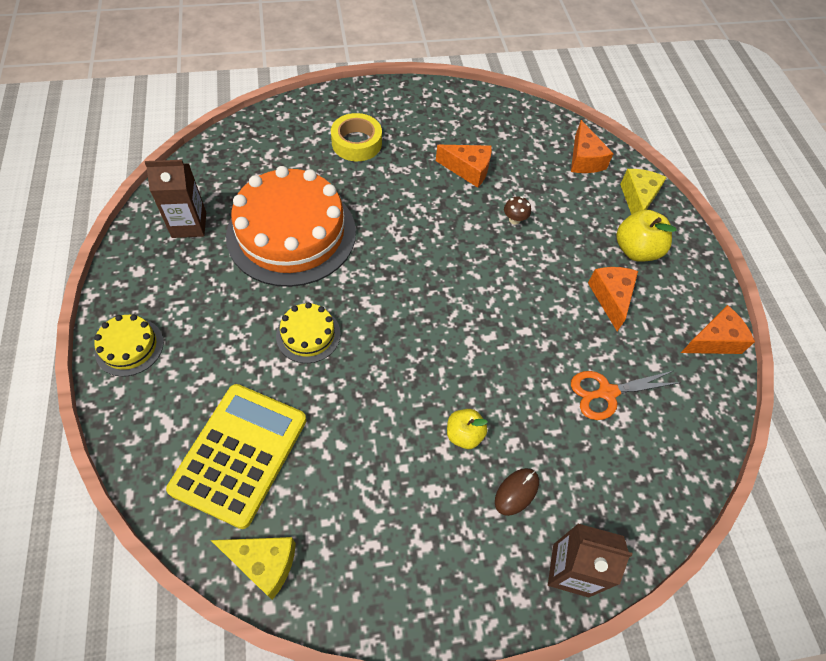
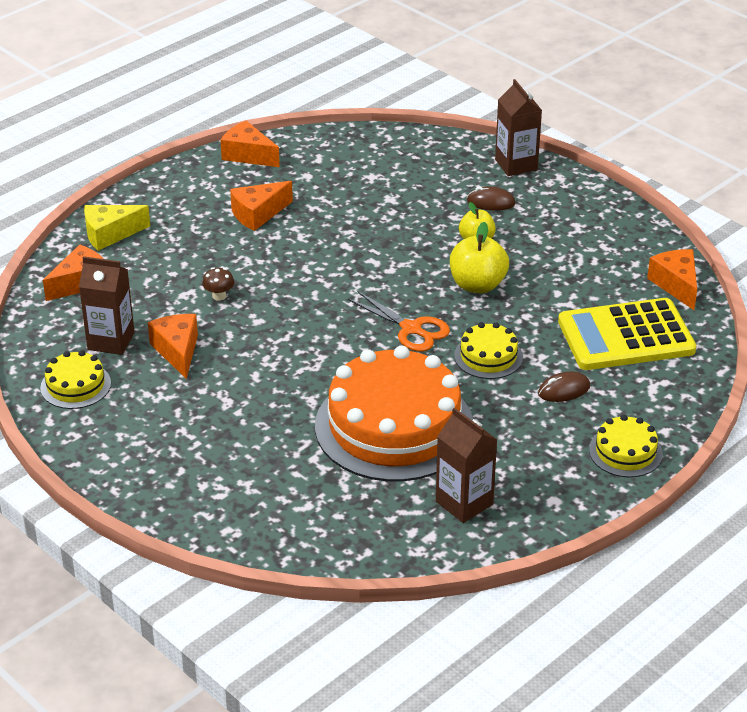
camera: 120 degrees left, 20 degrees down
(226, 356) = (564, 390): none -> brown mouse
(263, 563) = (676, 285): yellow cheese -> orange cheese
(356, 143) = (217, 448): yellow tape -> none
(472, 113) = (75, 385): none -> yellow cake
(505, 145) = (111, 341): none -> brown carton
(607, 392) = (359, 189): orange scissors -> orange scissors (411, 329)
(636, 250) = (184, 217): yellow apple -> yellow apple (477, 285)

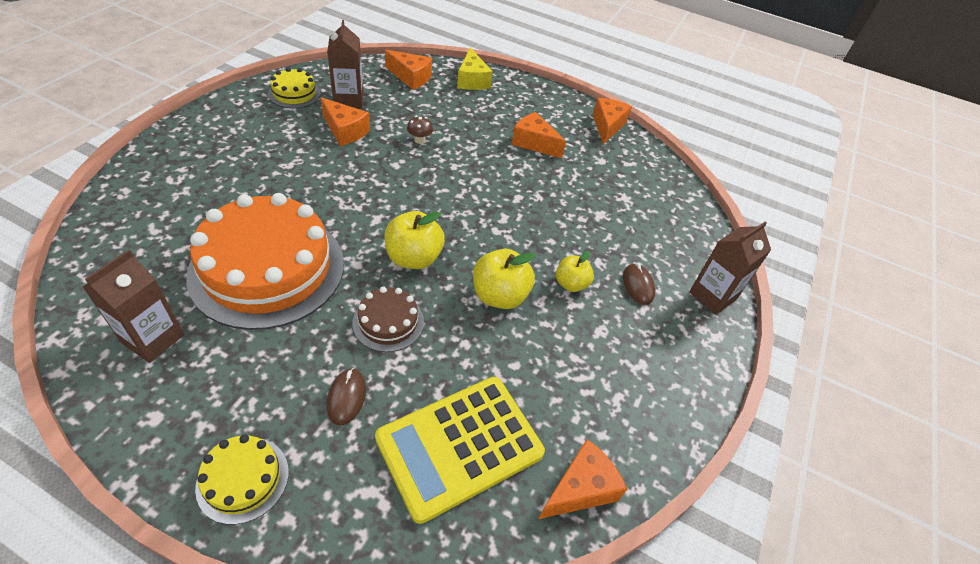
camera: 65 degrees right, 10 degrees up
(110, 234) = (472, 80): yellow cheese -> yellow cheese turned 150 degrees counterclockwise
(177, 351) = (345, 131): orange cheese -> orange cheese turned 75 degrees clockwise
(411, 329) = (414, 258): orange scissors -> yellow apple
(488, 356) = (388, 322): yellow cake -> brown cake
(564, 390) = (346, 397): brown mouse -> brown mouse turned 45 degrees clockwise
(626, 336) = (460, 446): yellow calculator -> yellow calculator turned 90 degrees counterclockwise

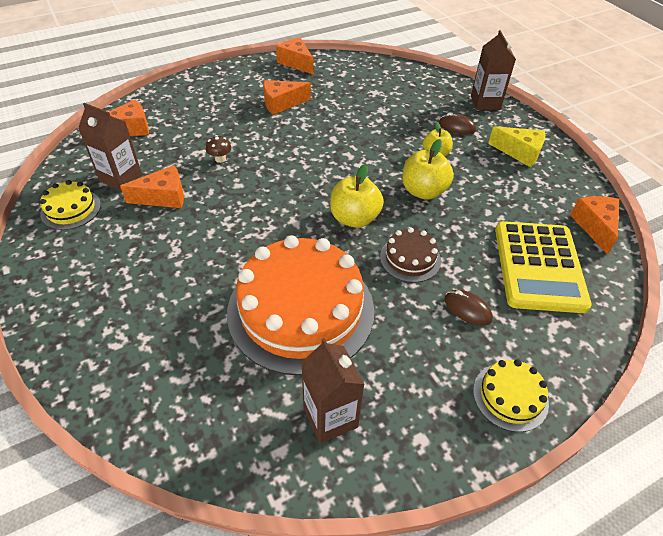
camera: 50 degrees left, 0 degrees up
(472, 80) = (172, 98): yellow cheese -> yellow cheese (520, 152)

